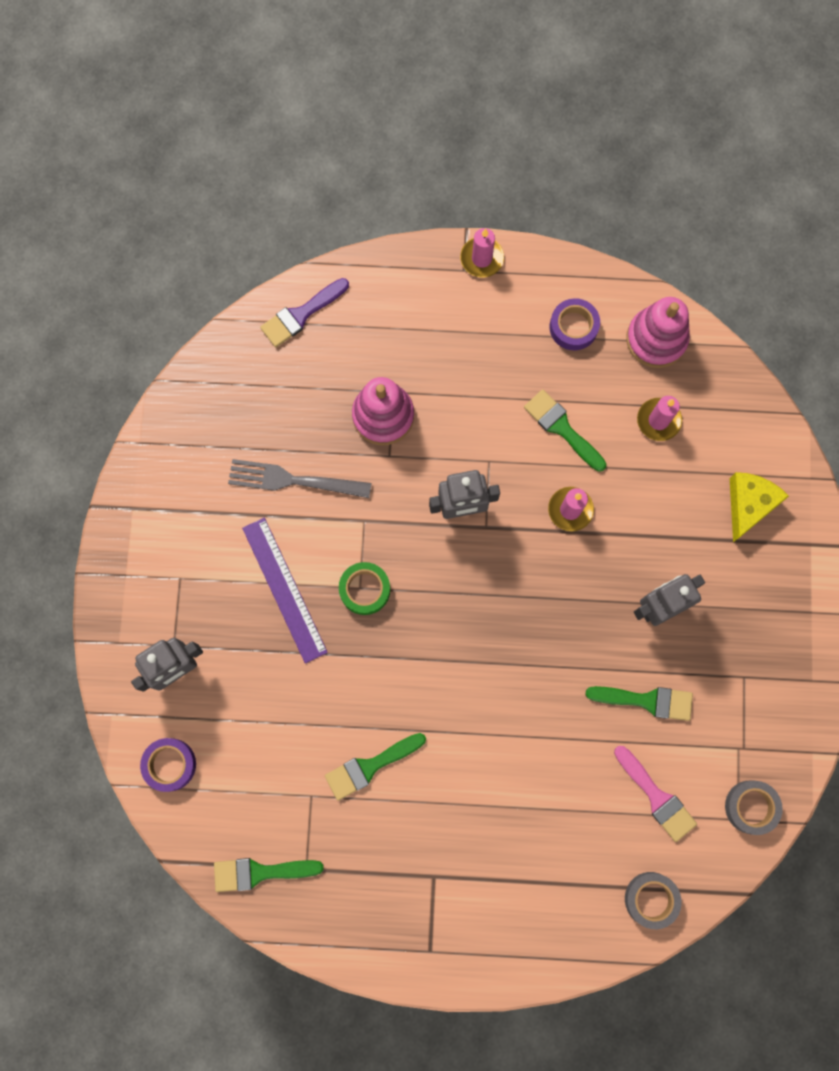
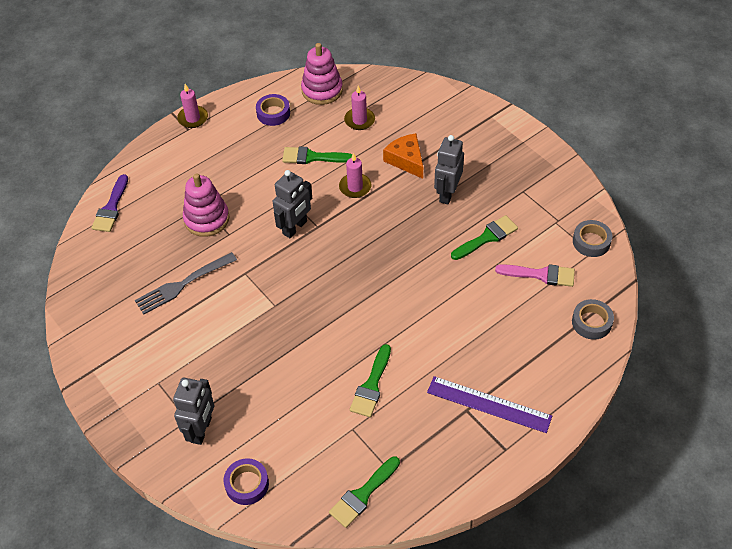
camera: 40 degrees left, 25 degrees down
(284, 589) = (230, 339): purple ruler -> purple ruler (489, 404)
(365, 589) = (278, 304): green tape -> none
(658, 522) = (406, 160): none -> orange cheese
(749, 504) = (443, 122): yellow cheese -> none

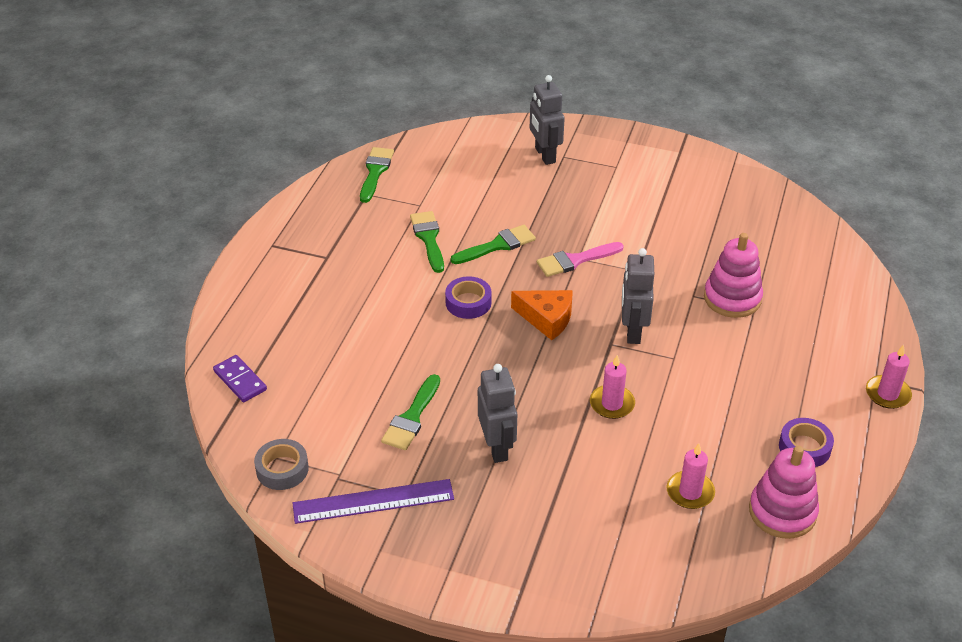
camera: 145 degrees right, 10 degrees down
(111, 208) = (838, 265): purple brush -> none
(183, 284) = (683, 237): grey fork -> none
(247, 484) = (474, 142): purple tape -> purple tape (468, 302)
(312, 157) = (696, 415): green brush -> green brush (497, 245)
(406, 160) = (582, 466): orange cheese -> orange cheese (546, 319)
(489, 404) = (308, 269): purple ruler -> purple ruler (373, 501)
(540, 275) = (323, 404): pink brush -> pink brush (575, 260)
(591, 322) = (240, 380): grey tape -> purple domino

